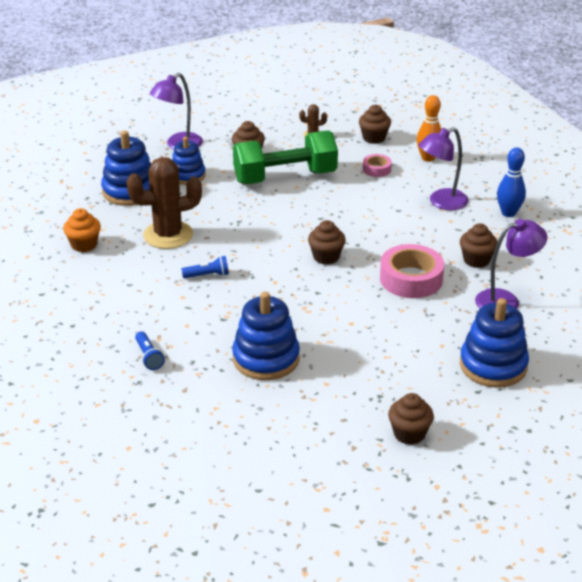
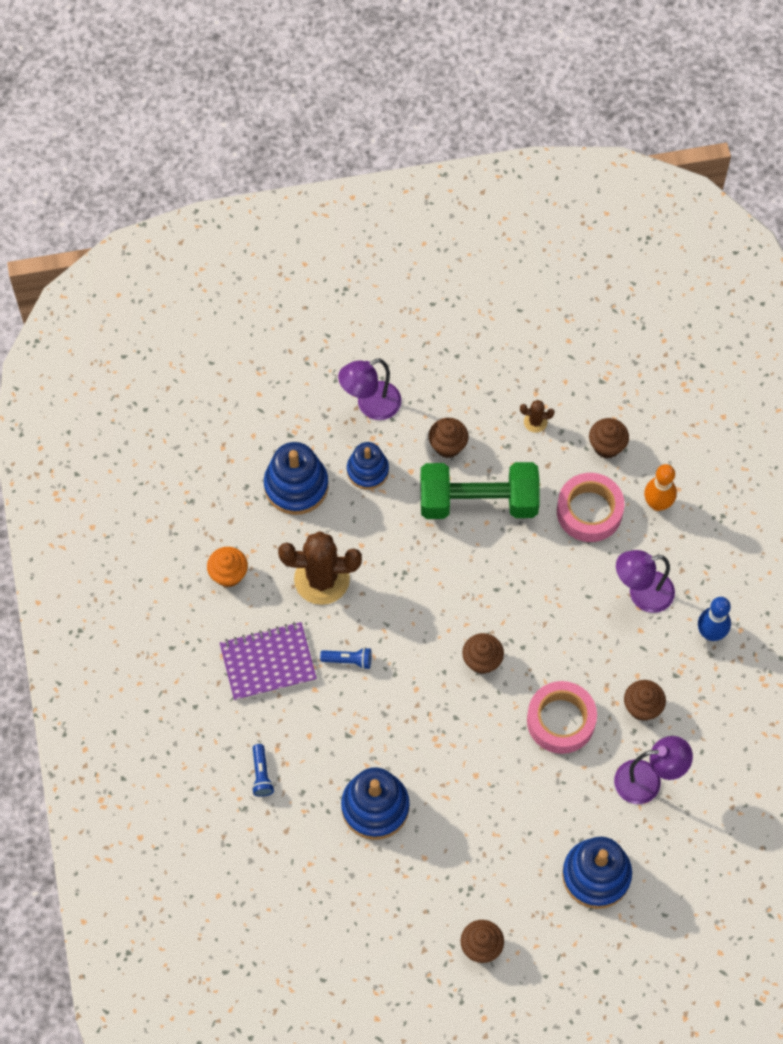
camera: 15 degrees right, 30 degrees up
(134, 288) = (268, 662): none -> purple notebook
(376, 169) = (589, 511): pink tape -> pink tape, size x1.93

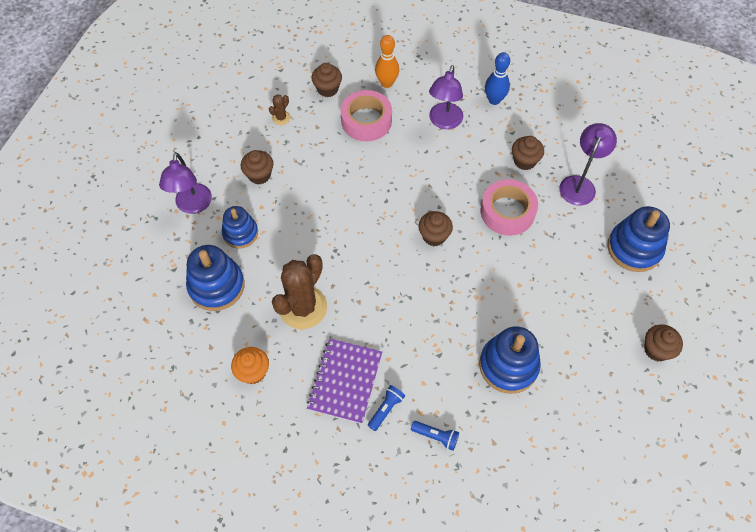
camera: 60 degrees left, 5 degrees down
(348, 660) = (379, 323): blue flashlight -> blue flashlight (386, 409)
(478, 501) = (314, 178): green dumbbell -> none

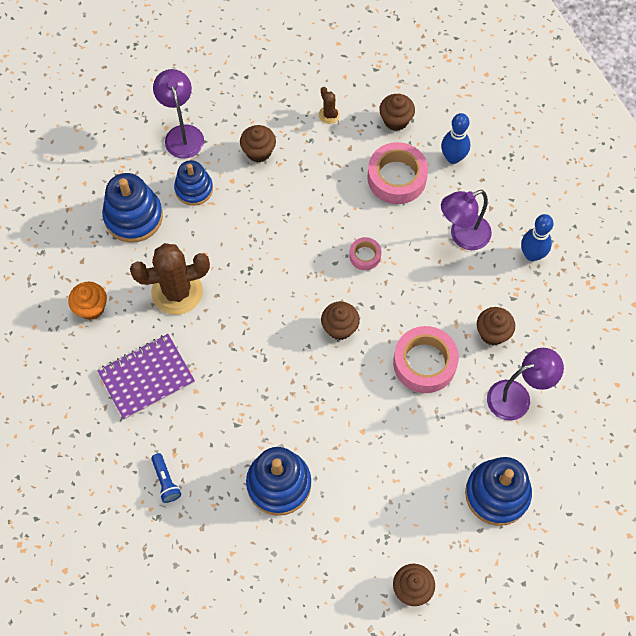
camera: 45 degrees right, 5 degrees up
(193, 206) = (182, 134): purple lamp -> purple lamp turned 120 degrees clockwise
(281, 118) = (329, 115): brown cactus -> brown cactus turned 75 degrees clockwise
(386, 409) = (152, 426): blue flashlight -> none
(387, 83) = (453, 157): orange bowling pin -> blue bowling pin
(399, 181) = (365, 256): none -> pink tape

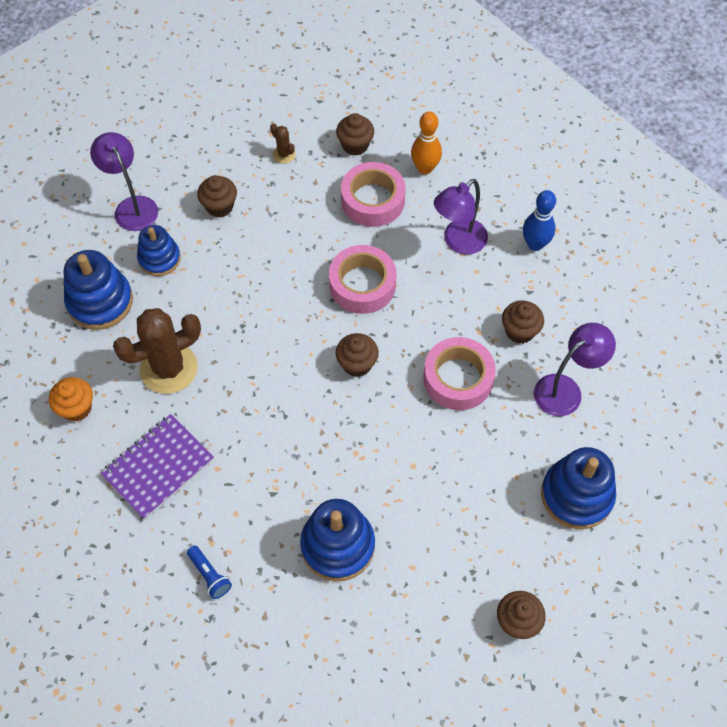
camera: 15 degrees left, 5 degrees down
(365, 256) = (362, 285): pink tape -> pink tape, size x1.93
(453, 157) = (425, 168): blue bowling pin -> orange bowling pin

